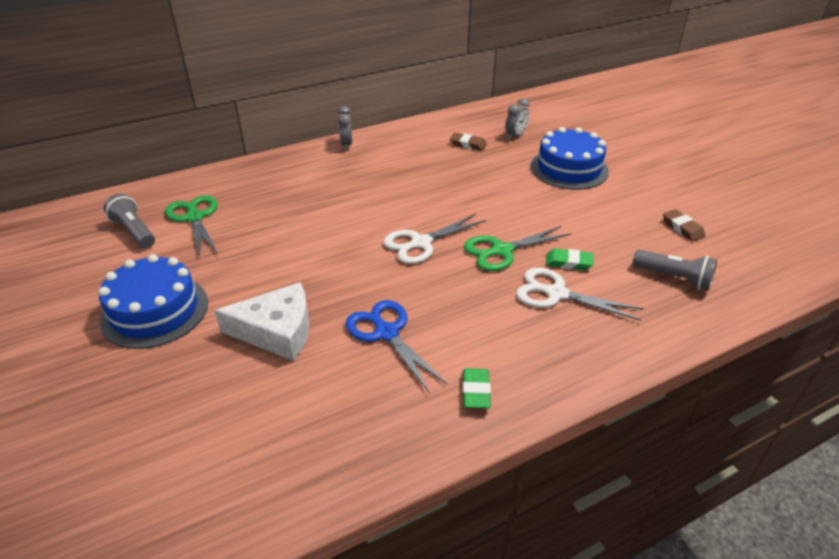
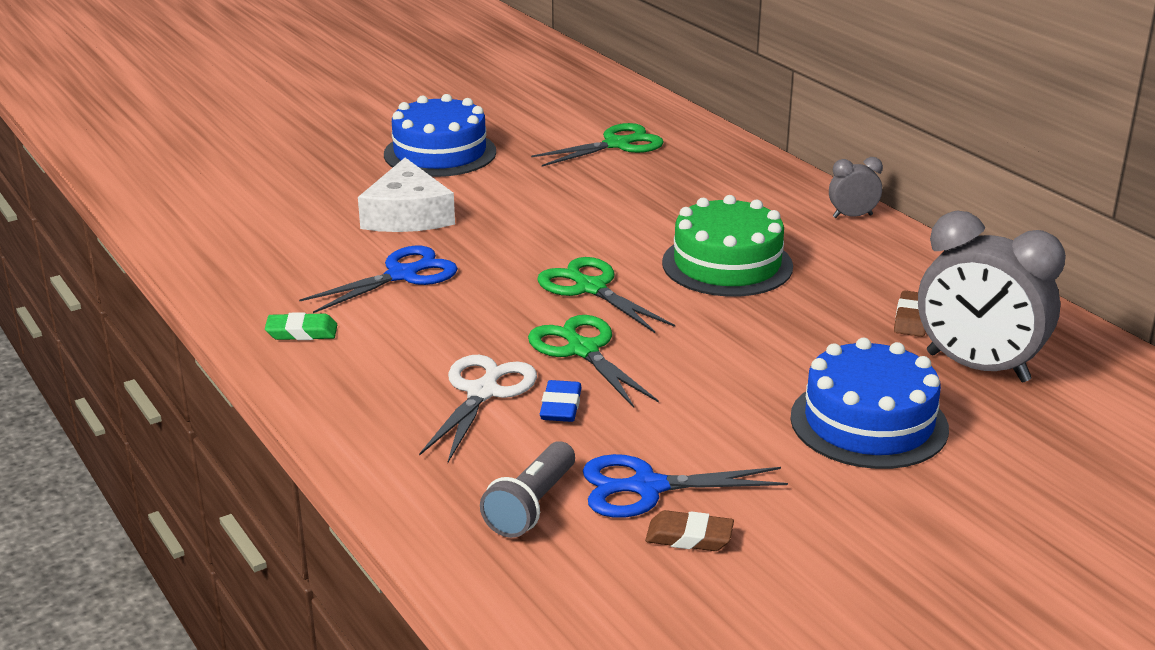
camera: 85 degrees right, 10 degrees down
(134, 231) = (580, 120): grey flashlight -> none
(398, 190) = (727, 264): none -> green cake
(421, 243) = (591, 288): white scissors -> green scissors
(515, 136) = (977, 367): grey clock -> grey clock, size x2.14
(568, 262) = (560, 406): green eraser -> blue eraser
(643, 237) = (647, 487): none -> blue scissors
(682, 228) = (689, 537): brown eraser -> brown eraser turned 45 degrees clockwise

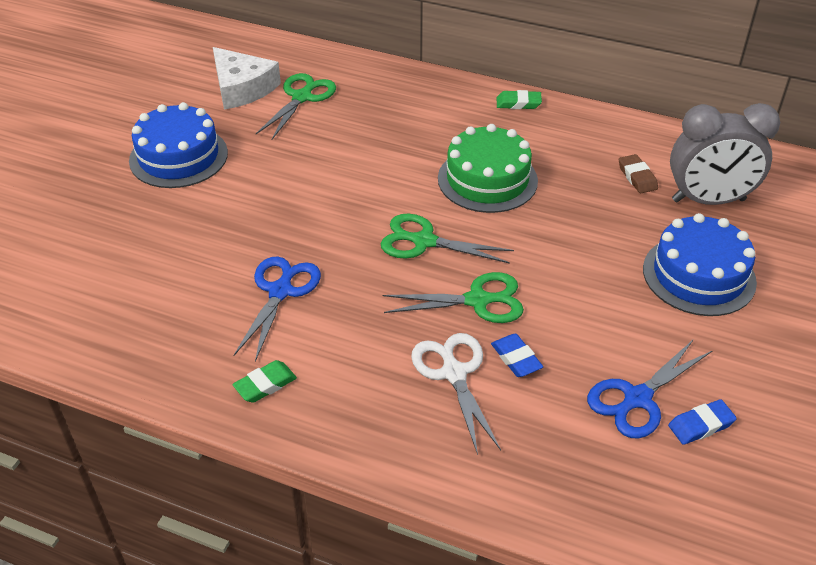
camera: 35 degrees left, 15 degrees up
(407, 215) = (220, 230): white cheese -> white cheese (242, 88)
(531, 506) = (588, 456): grey flashlight -> none
(583, 350) = (477, 300): green scissors -> green scissors turned 150 degrees clockwise
(689, 537) = (701, 425): brown eraser -> blue eraser
(852, 216) = (518, 103): grey clock -> green eraser

